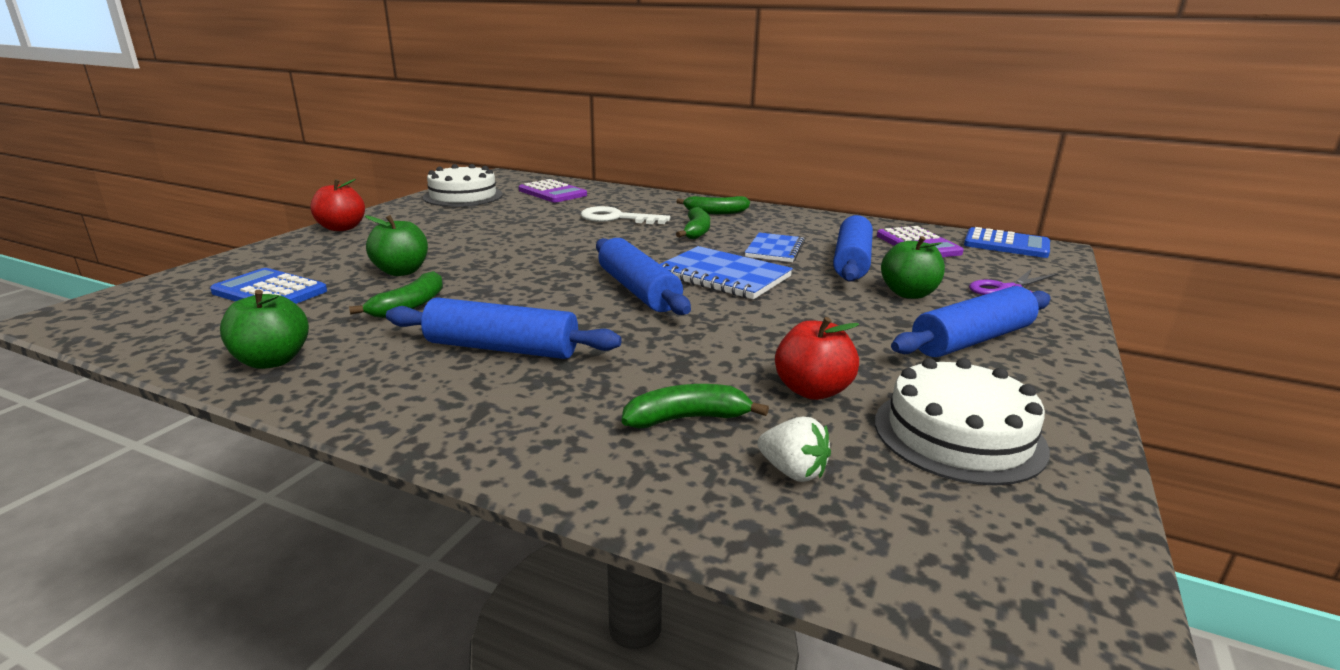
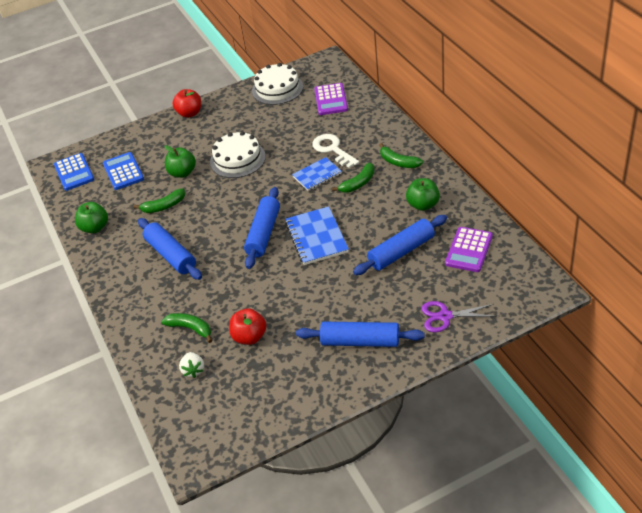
camera: 45 degrees right, 20 degrees up
(774, 250) = (376, 221): blue notebook -> blue notebook (317, 175)
(908, 294) = (386, 294): green apple -> green apple (423, 205)
(958, 434) = (268, 386): white cake -> white cake (237, 159)
(1006, 244) = (527, 273): blue calculator -> blue calculator (74, 172)

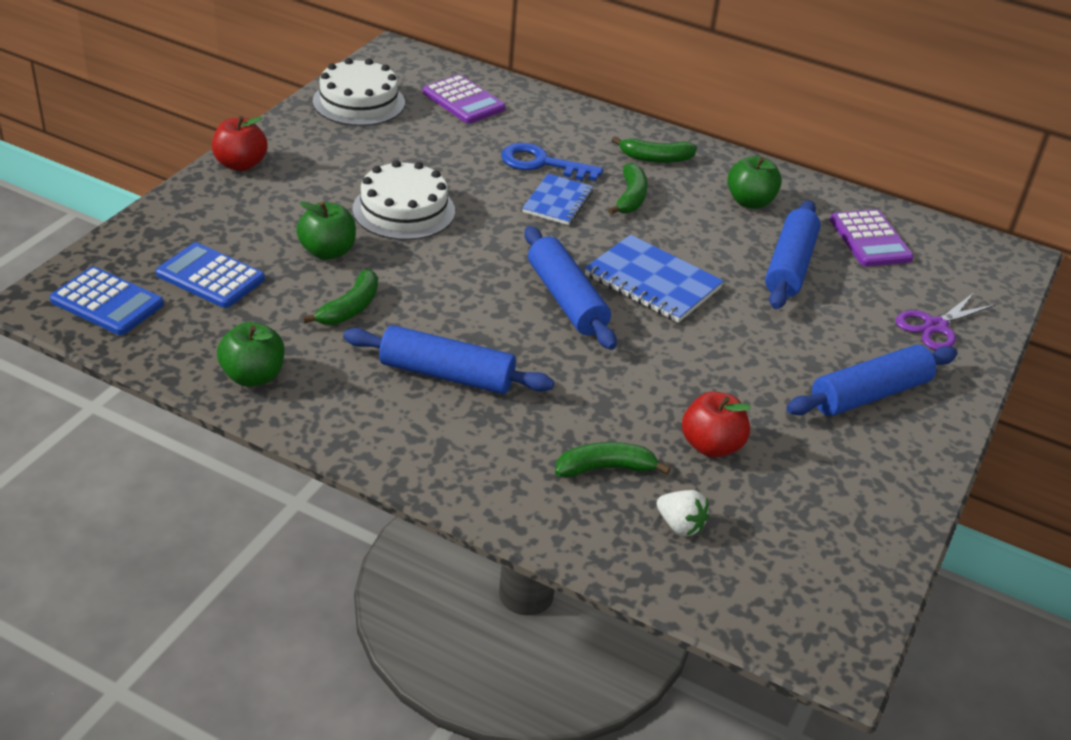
camera: 45 degrees left, 5 degrees down
(332, 149) = (542, 164): white key -> blue key

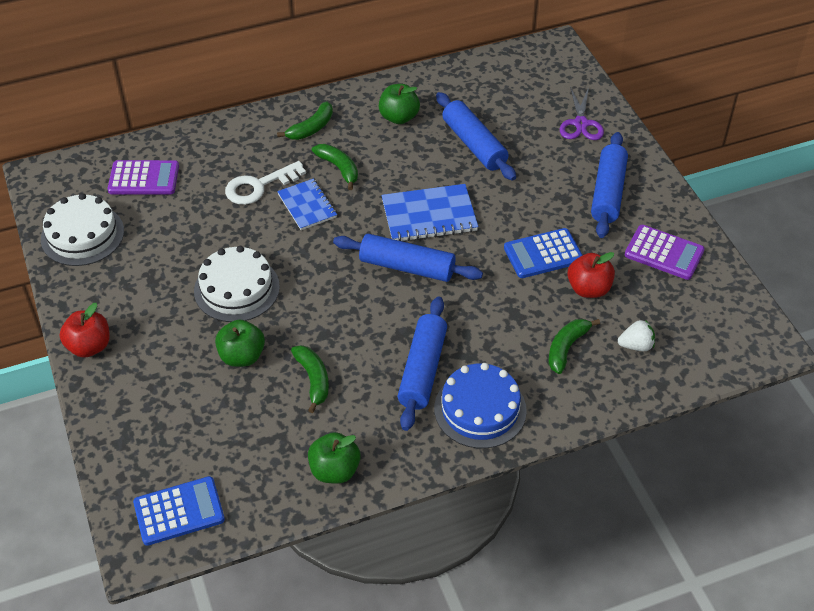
camera: 45 degrees left, 10 degrees up
(210, 277) = (207, 436): blue calculator -> blue calculator (543, 254)
(443, 441) = (480, 409): none -> blue cake
(446, 374) = (422, 370): blue rolling pin -> blue rolling pin turned 45 degrees counterclockwise
(542, 164) = (259, 186): blue key -> white key
(870, 239) = (485, 92): purple calculator -> purple calculator (664, 253)

